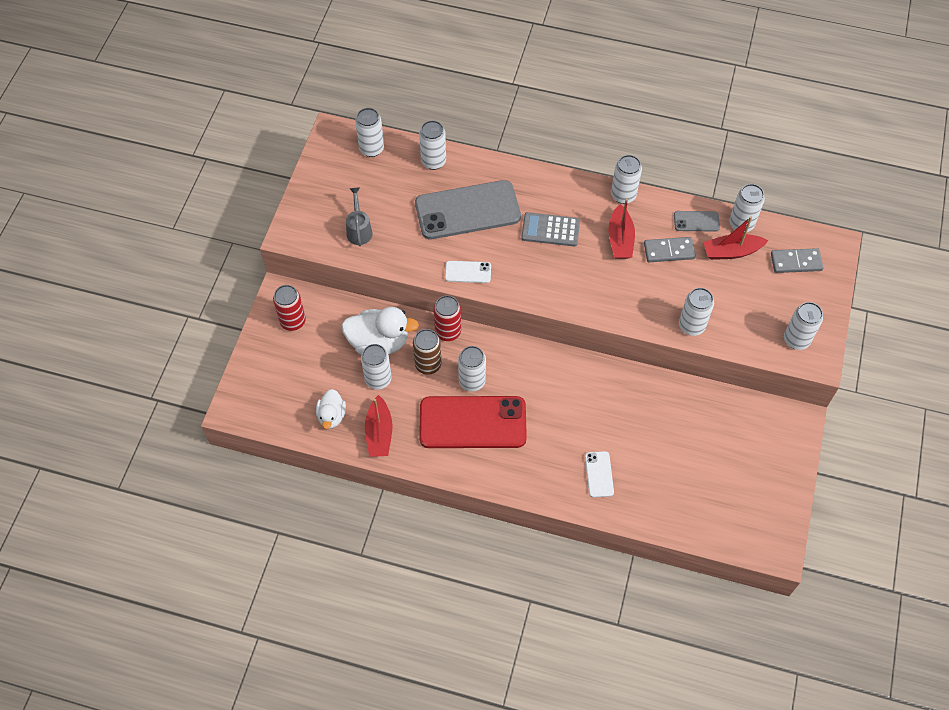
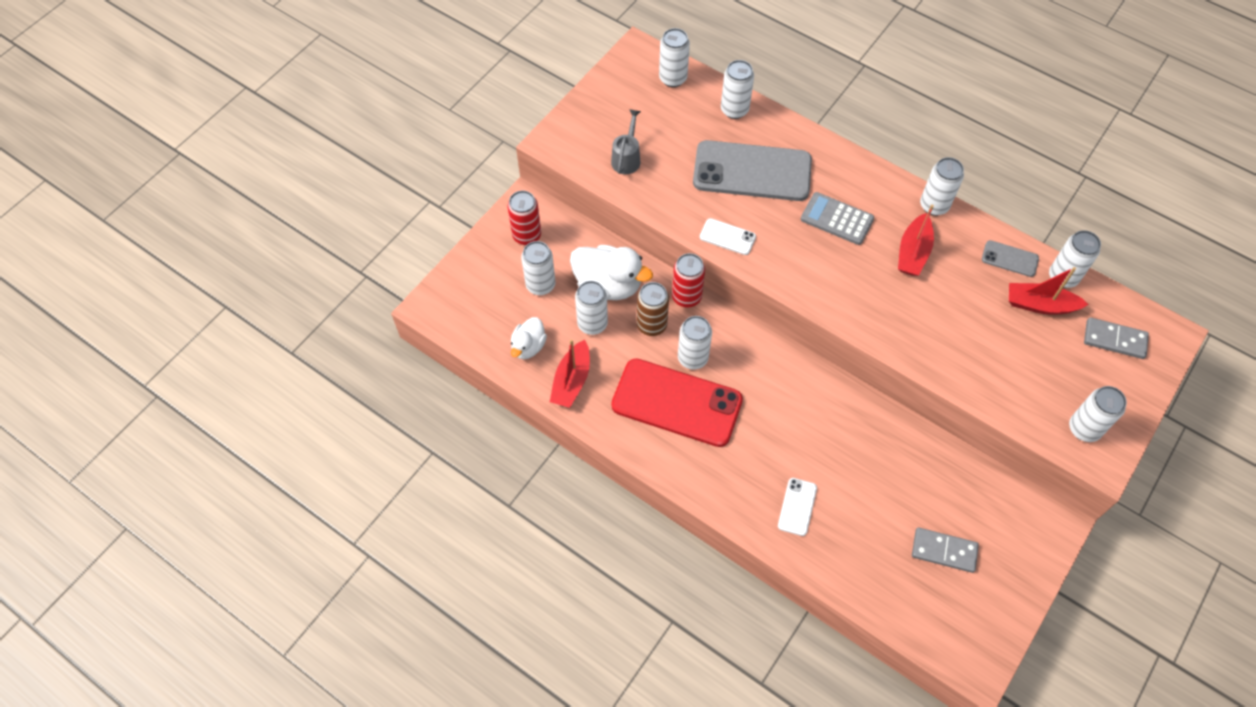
camera: 20 degrees right, 0 degrees up
(669, 251) = (965, 282): grey domino -> grey domino (944, 551)
(691, 326) = (962, 373): white can -> white can (540, 285)

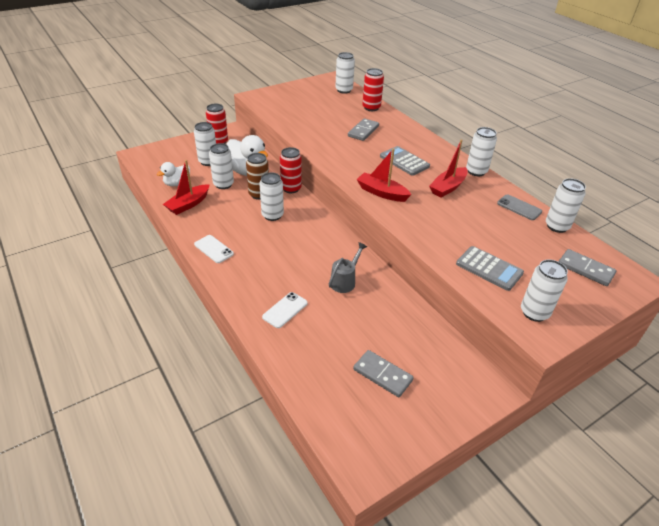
camera: 20 degrees right, 20 degrees down
(627, 158) = (292, 110): grey watering can -> grey watering can (345, 281)
(677, 403) = (245, 232): red phone -> none
(727, 237) = (326, 152): white phone -> white phone (214, 249)
(734, 110) = (371, 108): white can -> red can
(752, 171) = (363, 131): grey phone -> grey domino
(1015, 380) = (489, 268): none -> grey calculator
(1040, 305) = (531, 235): red boat -> red boat (382, 193)

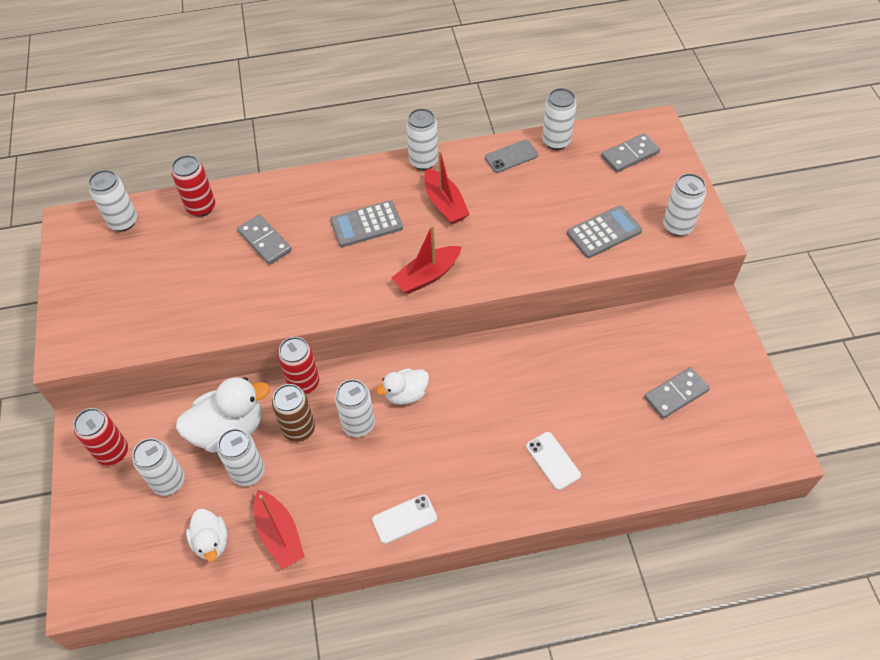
camera: 65 degrees left, 15 degrees up
(304, 229) = (406, 394): none -> white duck
(345, 281) = (524, 381): grey watering can -> none

